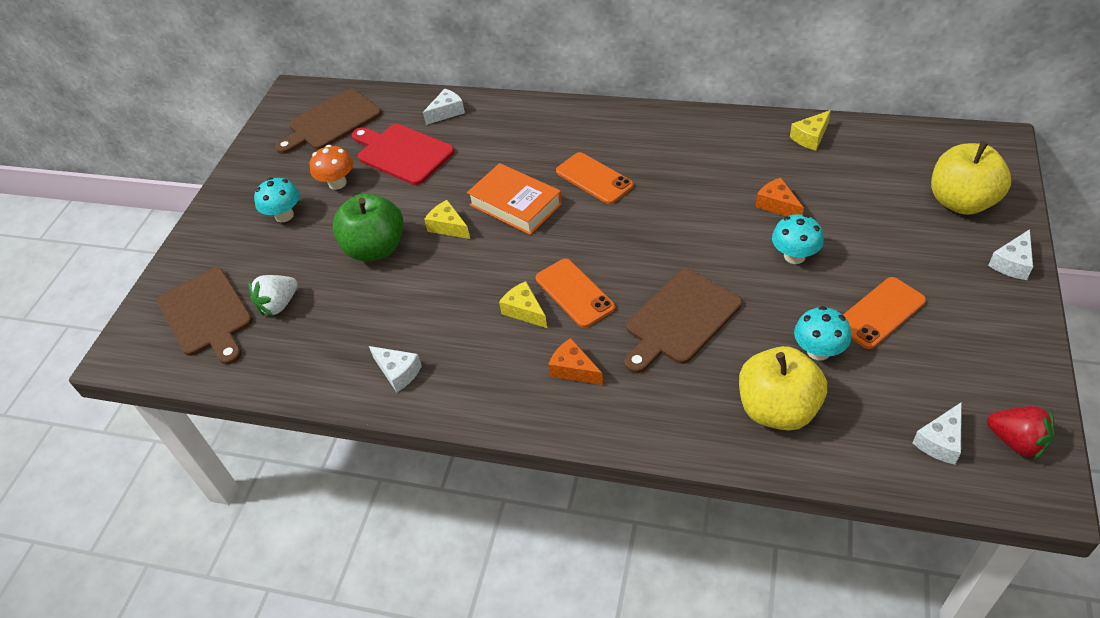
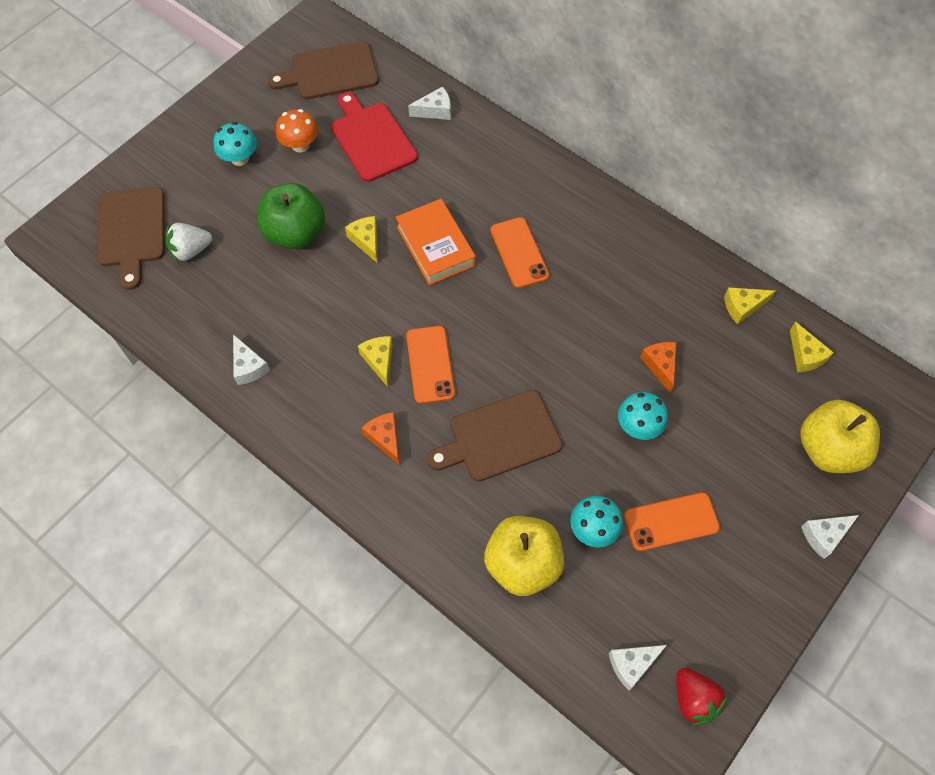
camera: 20 degrees right, 15 degrees up
(887, 148) = (805, 355): none -> yellow cheese

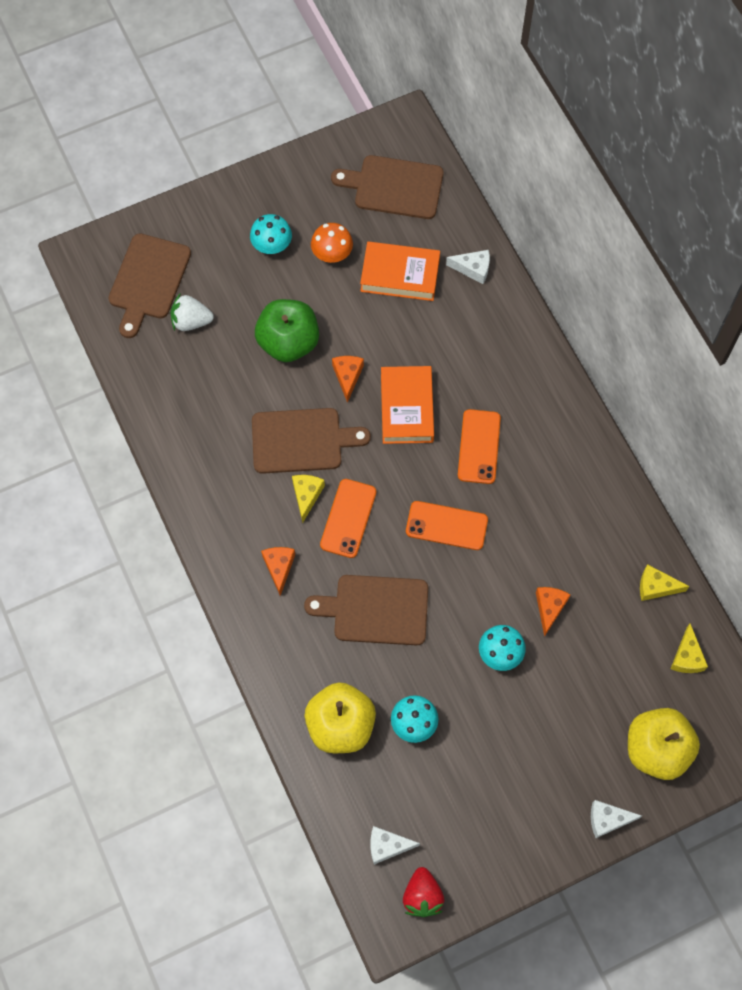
camera: 25 degrees right, 5 degrees up
(248, 367) = (194, 453): white cheese -> none
(350, 313) = (301, 441): none -> brown cutting board
(366, 241) = (347, 376): yellow cheese -> orange cheese
(371, 139) = (400, 275): red cutting board -> orange book
(671, 522) = (483, 748): orange phone -> orange phone (446, 526)

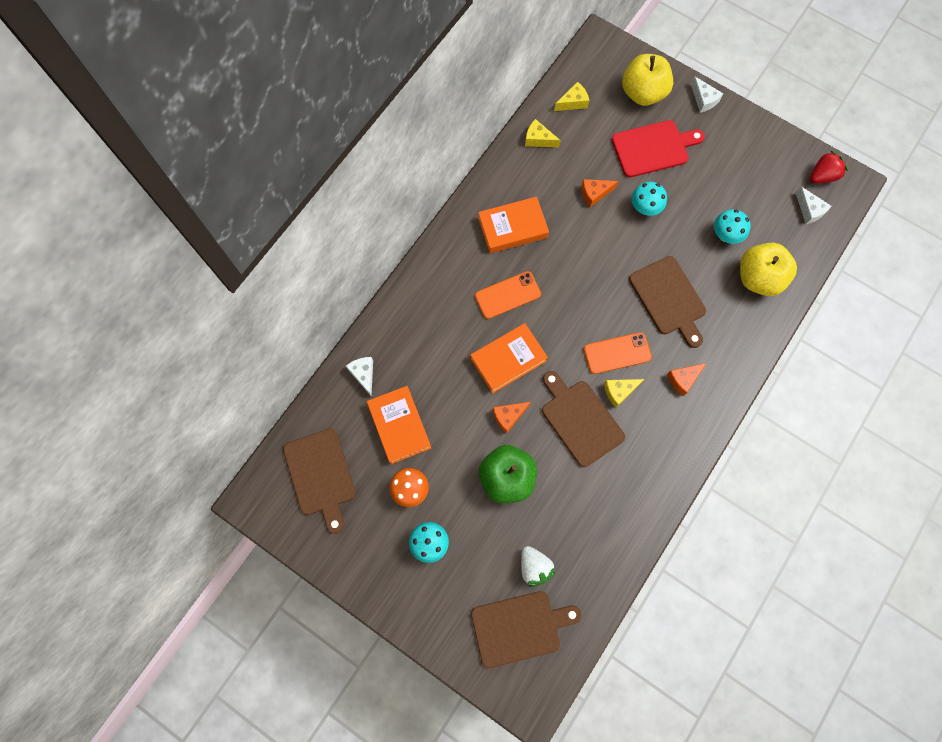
camera: 120 degrees left, 5 degrees up
(446, 526) = (580, 285): orange phone -> none
(556, 495) = (512, 228): none -> orange book
(572, 713) = (653, 148): none -> red cutting board
(656, 587) = (538, 139): yellow cheese -> yellow cheese turned 135 degrees clockwise

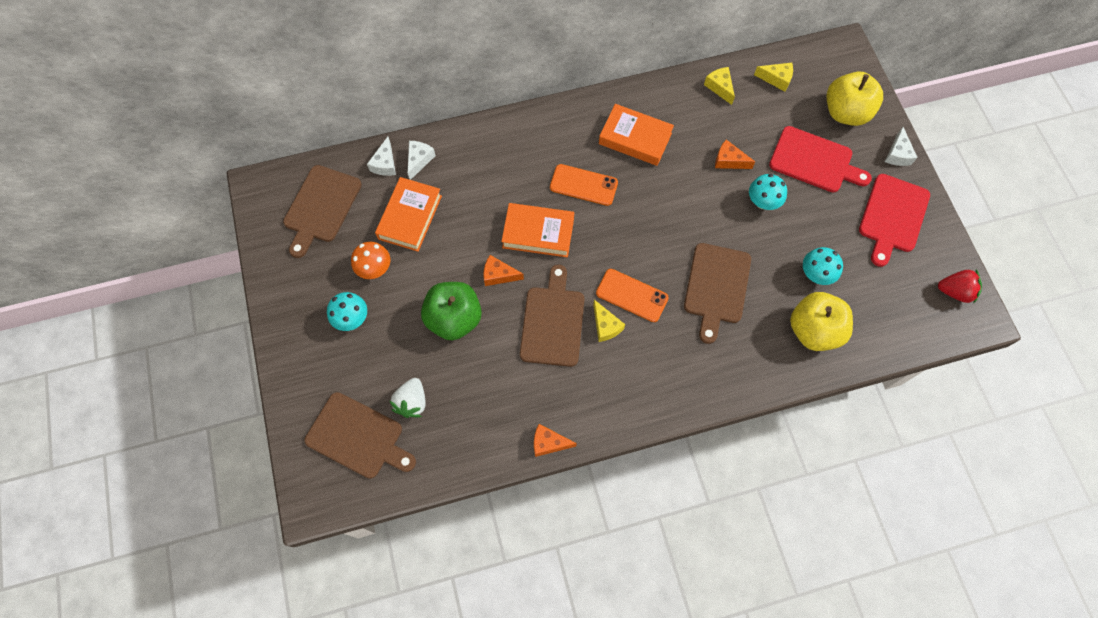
camera: 40 degrees right, 5 degrees down
(619, 391) = (605, 326): yellow cheese -> yellow cheese turned 135 degrees counterclockwise
(683, 379) = (669, 359): orange cheese -> orange cheese (548, 443)
(739, 151) = (892, 216): none -> red cutting board
(809, 210) = (915, 310): white cheese -> white cheese (385, 164)

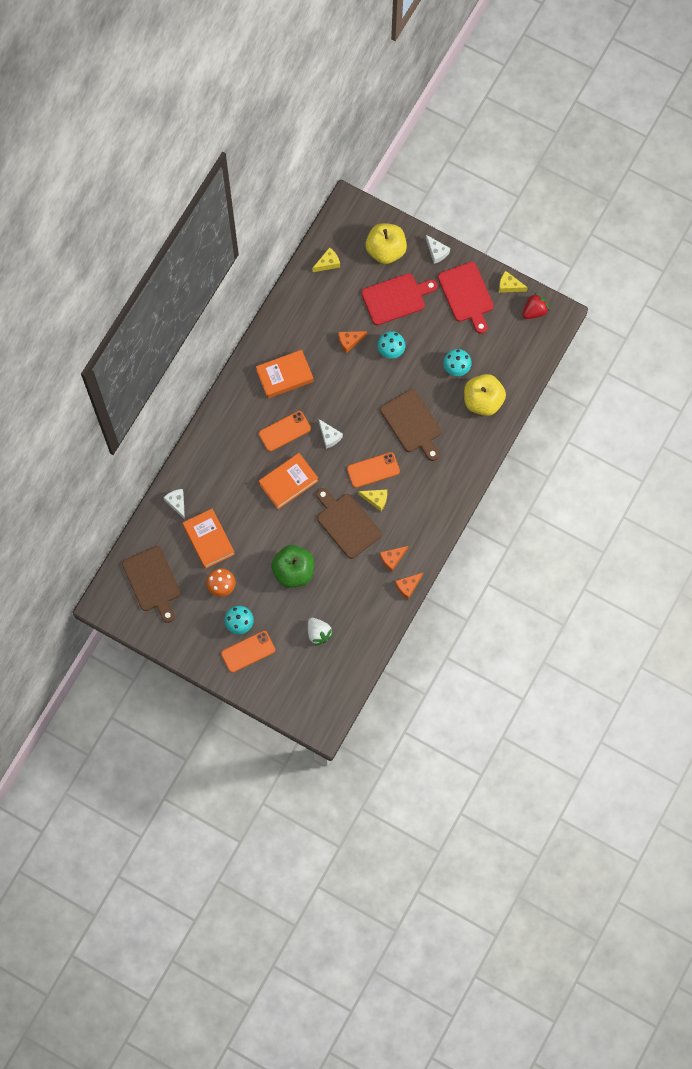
camera: 45 degrees left, 5 degrees up
(329, 353) = (248, 651): none -> orange phone
(358, 437) = (310, 676): brown cutting board -> none
(385, 164) = (160, 523): white cheese -> white cheese (329, 436)
(498, 275) = (292, 525): orange cheese -> orange cheese (392, 559)
(719, 87) = (301, 298): yellow cheese -> yellow cheese (509, 286)

